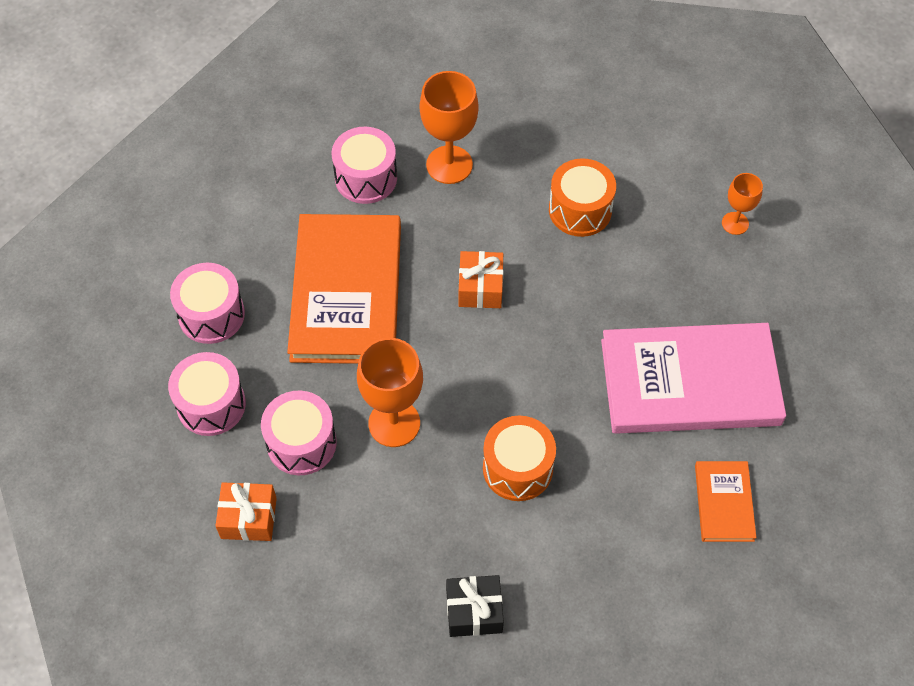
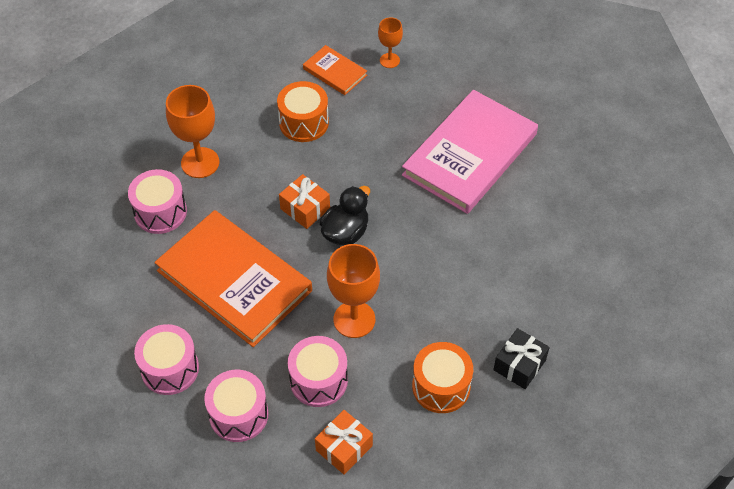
camera: 50 degrees left, 5 degrees down
(486, 342) = (345, 232): none -> black duck
(517, 468) = (446, 276): orange drum -> orange drum (441, 386)
(724, 503) = (559, 194): orange book -> orange book (335, 72)

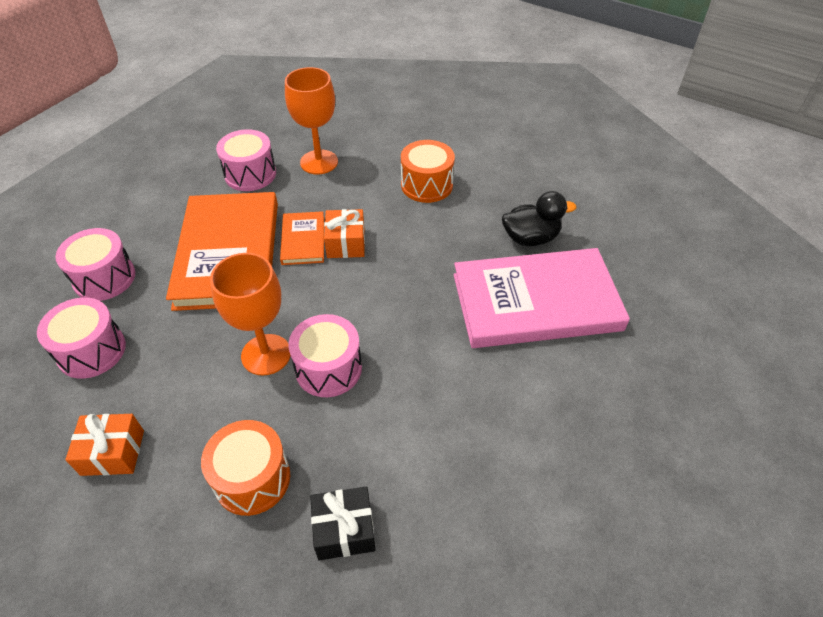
camera: 45 degrees right, 5 degrees down
(318, 380) = (175, 378): pink drum -> pink drum (328, 368)
(335, 72) = (497, 167): orange book -> orange book (303, 240)
(345, 232) = (352, 283): black duck -> black duck (530, 238)
(389, 60) = (553, 186): orange goblet -> none

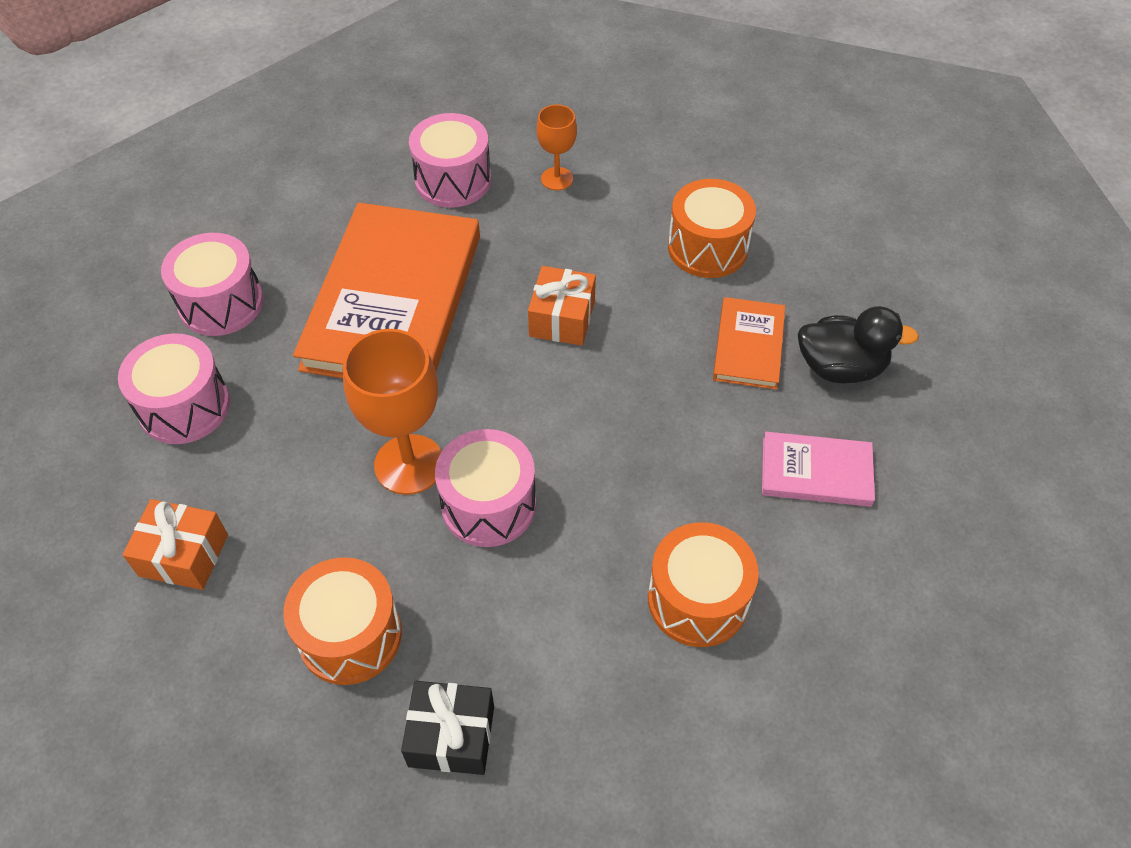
camera: 15 degrees right, 5 degrees up
(303, 240) = (502, 301): orange book -> orange book (748, 346)
(319, 162) = (557, 179): orange goblet -> orange goblet, size x0.56
(486, 397) = (697, 599): none -> orange drum
(536, 302) = (816, 472): pink book -> pink book, size x0.47

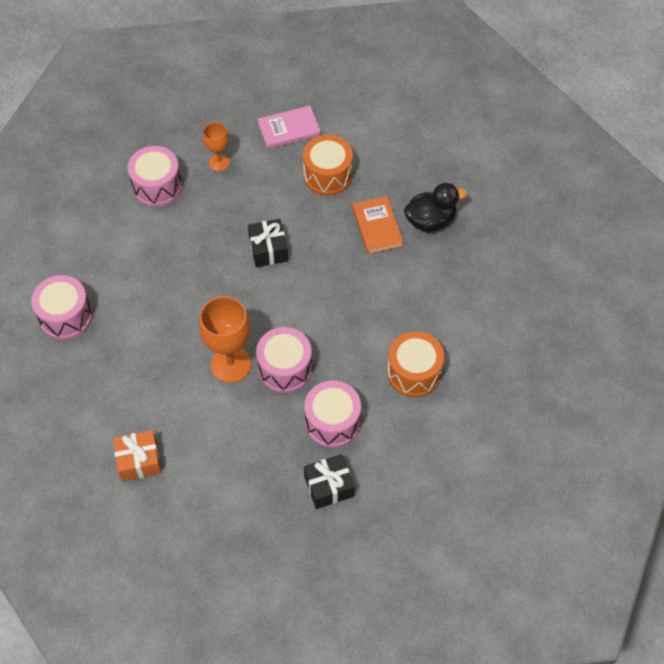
camera: 25 degrees left, 5 degrees up
(184, 406) = (85, 384): pink drum -> pink drum (332, 422)
(350, 635) = (252, 462): orange drum -> none
(394, 301) = (167, 276): orange book -> none
(562, 318) = (268, 249): orange gift -> black gift
(816, 472) = (442, 283): pink book -> pink book (289, 129)

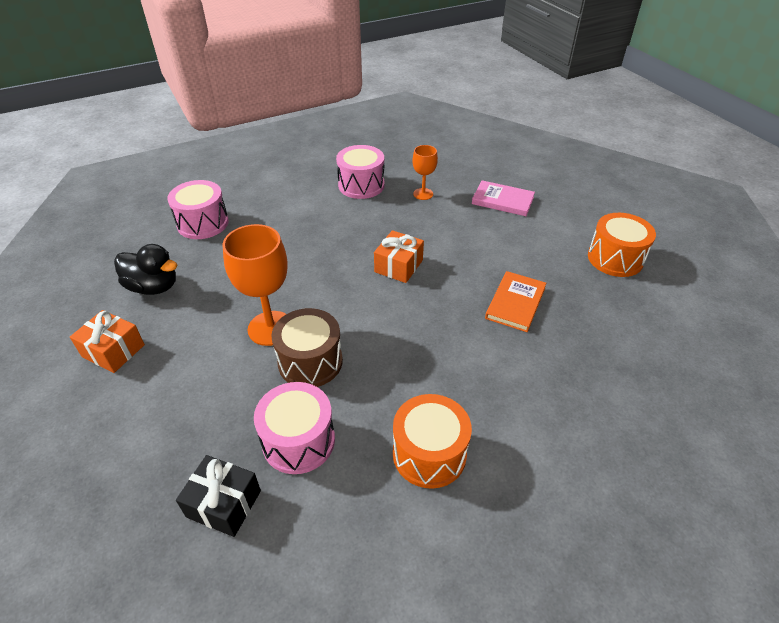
camera: 40 degrees right, 15 degrees down
(268, 249) = (398, 266): black gift -> orange gift
(285, 368) = (310, 362): pink drum -> brown drum
(327, 175) = (505, 244): orange drum -> orange drum (615, 258)
(430, 220) = (576, 328): black duck -> black duck (153, 287)

